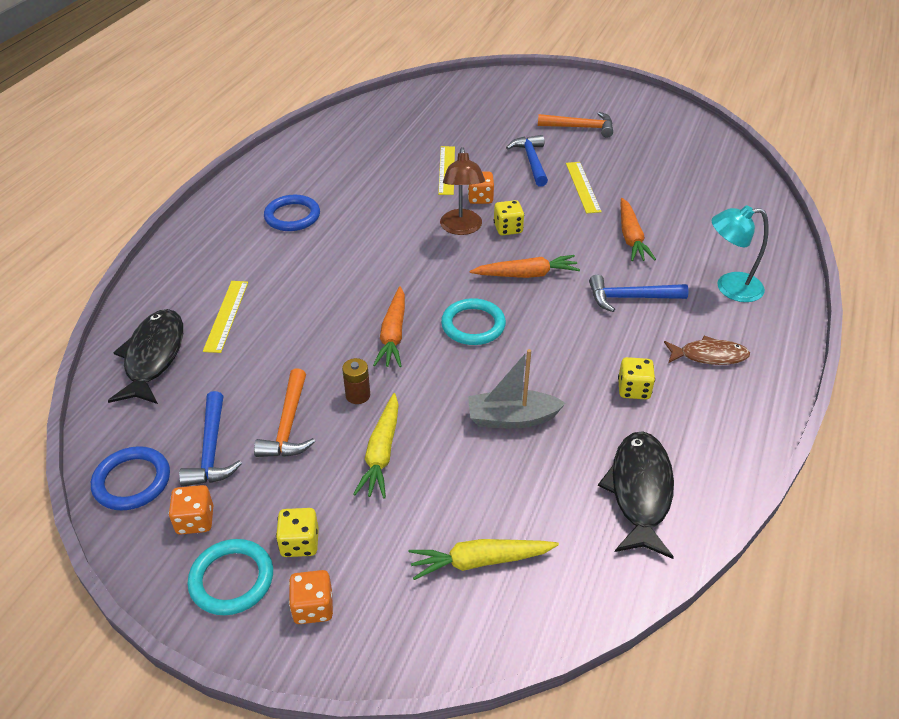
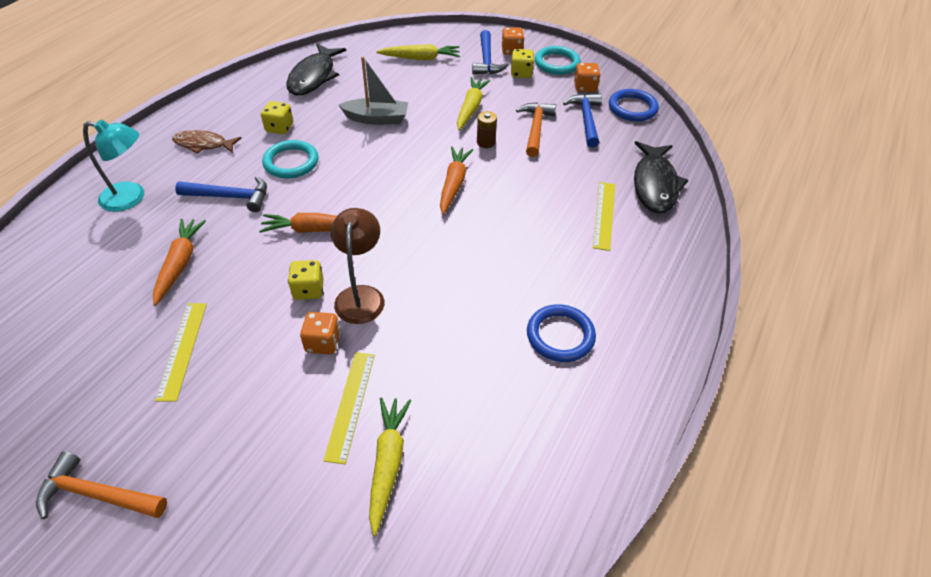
camera: 175 degrees left, 5 degrees up
(414, 149) = (388, 463): none -> yellow carrot
(473, 325) = (383, 186): turquoise ring -> turquoise ring (291, 162)
(531, 161) = (222, 412): blue hammer -> blue hammer (486, 60)

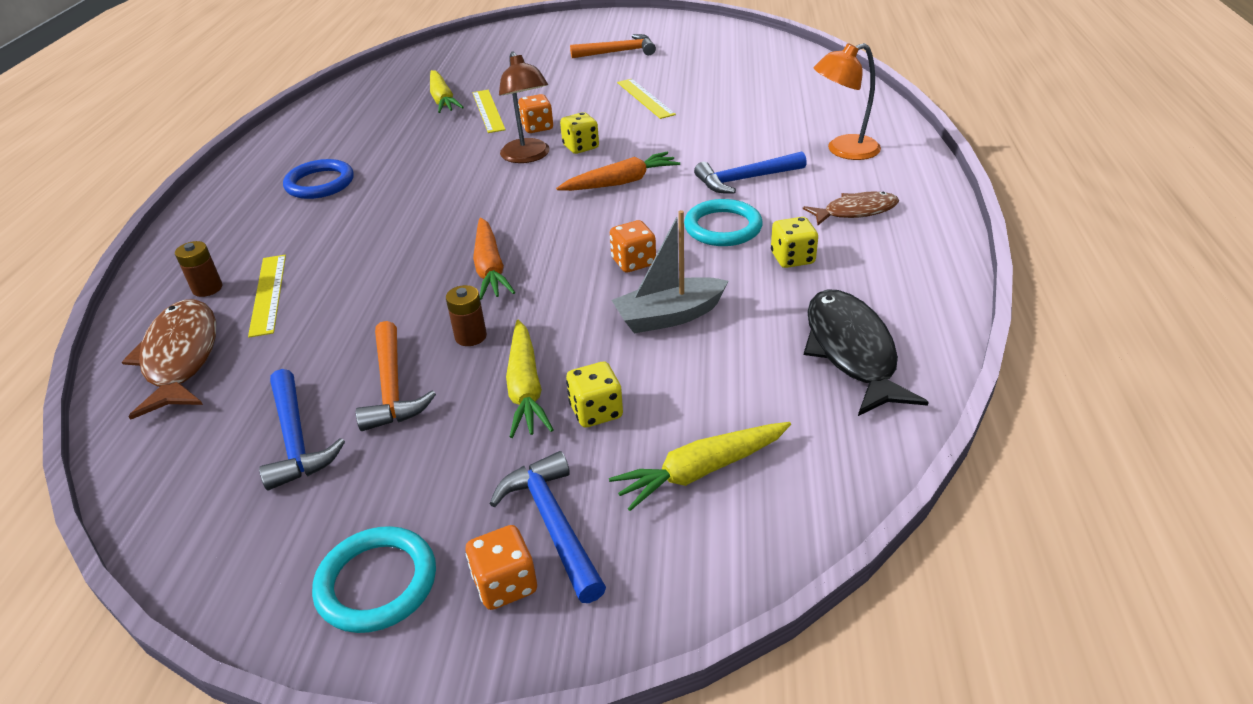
camera: 160 degrees right, 10 degrees down
(131, 198) = (843, 150): turquoise lamp -> orange lamp
(180, 264) = (718, 129): orange carrot -> none
(521, 73) = (457, 514): yellow dice -> yellow dice (596, 411)
(585, 87) = (299, 526): orange dice -> orange dice (633, 262)
(632, 108) = (191, 504): blue ring -> none
(648, 236) = (207, 288): none -> brown battery
(655, 184) = (181, 357): black fish -> brown fish

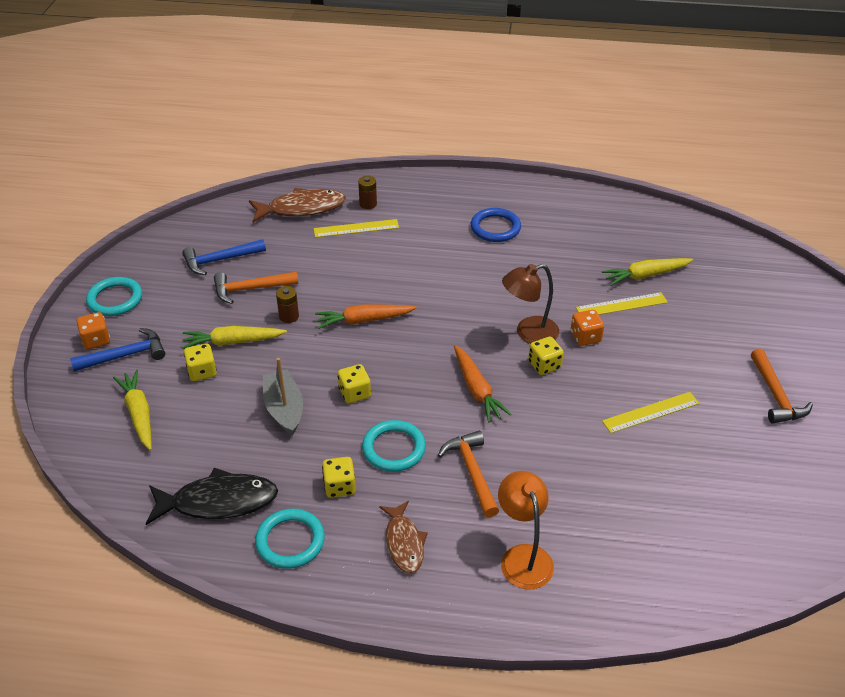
camera: 90 degrees right, 5 degrees up
(633, 262) = (355, 393): orange dice -> yellow dice
(745, 179) = (472, 472): blue hammer -> orange hammer
(888, 284) = (290, 541): none -> turquoise ring

